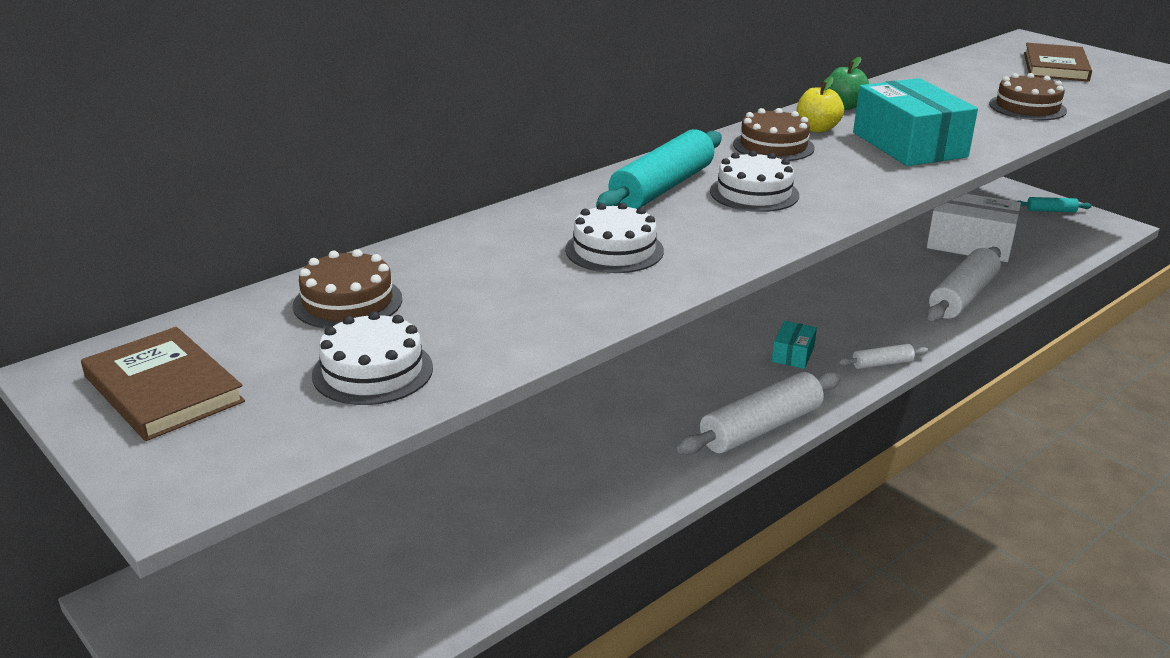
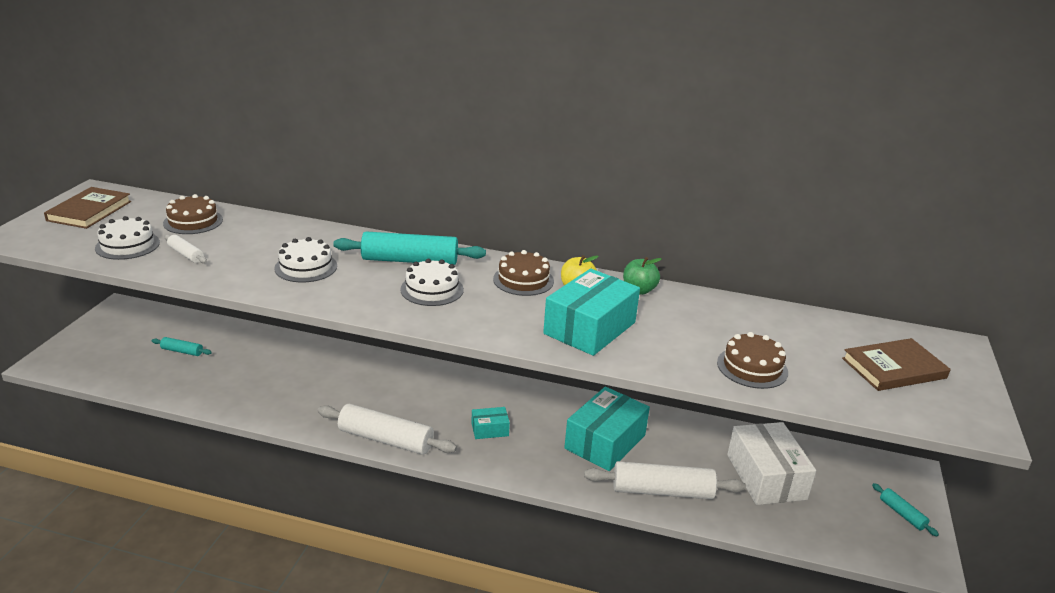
camera: 55 degrees right, 0 degrees up
(370, 553) = (182, 351): none -> turquoise rolling pin
(864, 298) = (605, 442): none -> turquoise box
(882, 363) = (514, 472): white rolling pin -> white rolling pin (186, 254)

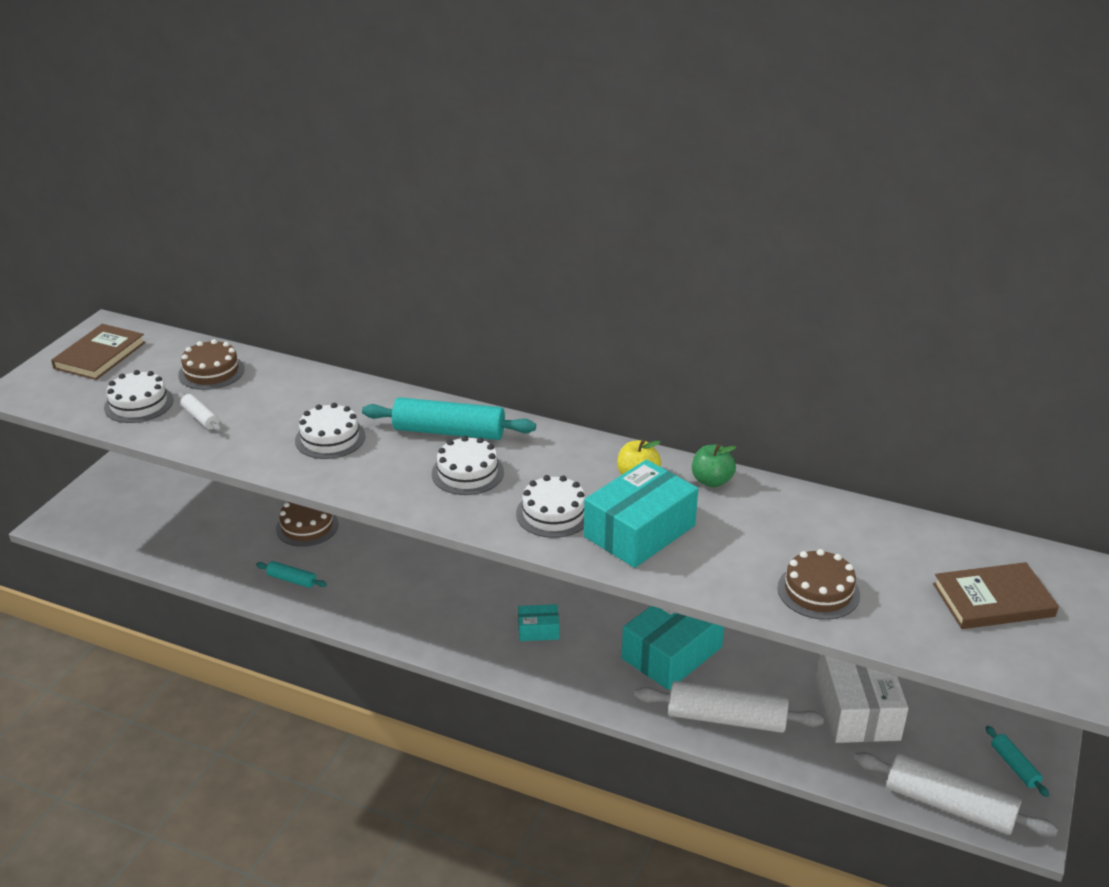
camera: 10 degrees right, 5 degrees up
(182, 351) = (201, 514): turquoise rolling pin -> turquoise rolling pin (292, 580)
(386, 439) = (417, 636): white rolling pin -> white rolling pin (949, 805)
(513, 317) = (553, 513): none -> white cake
(523, 280) = (576, 462): brown cake -> brown cake (307, 526)

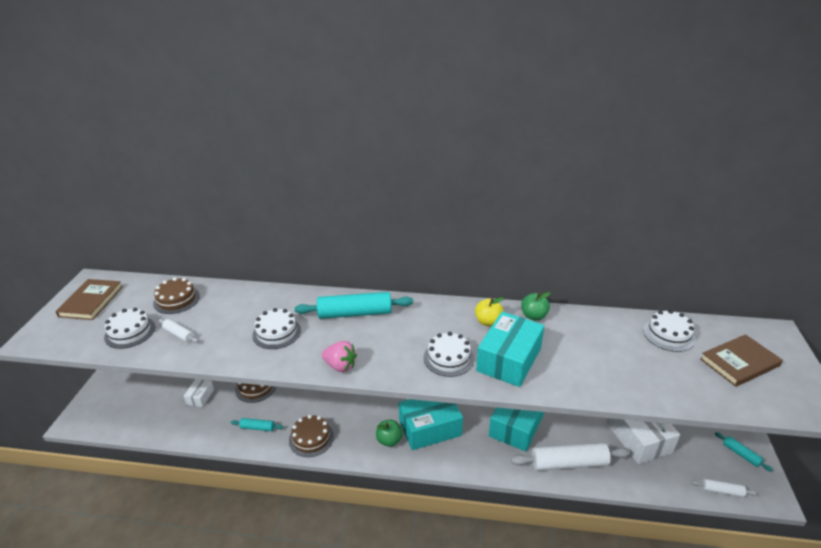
camera: 15 degrees left, 0 degrees up
(226, 524) = (200, 397): none -> white box
(398, 496) = (340, 366): none -> pink strawberry
(467, 473) = (379, 340): white cake -> white cake (668, 334)
(471, 634) = (389, 440): none -> green apple
(538, 630) = (430, 428): turquoise box -> turquoise box, size x2.07
(818, 591) = (639, 379): brown cake -> brown cake (311, 438)
(949, 805) = (722, 491): white rolling pin -> white rolling pin, size x0.49

